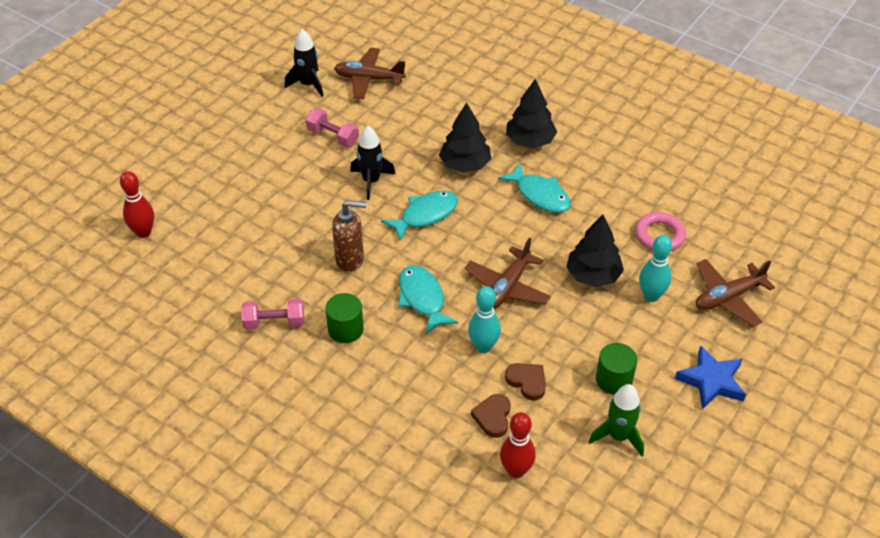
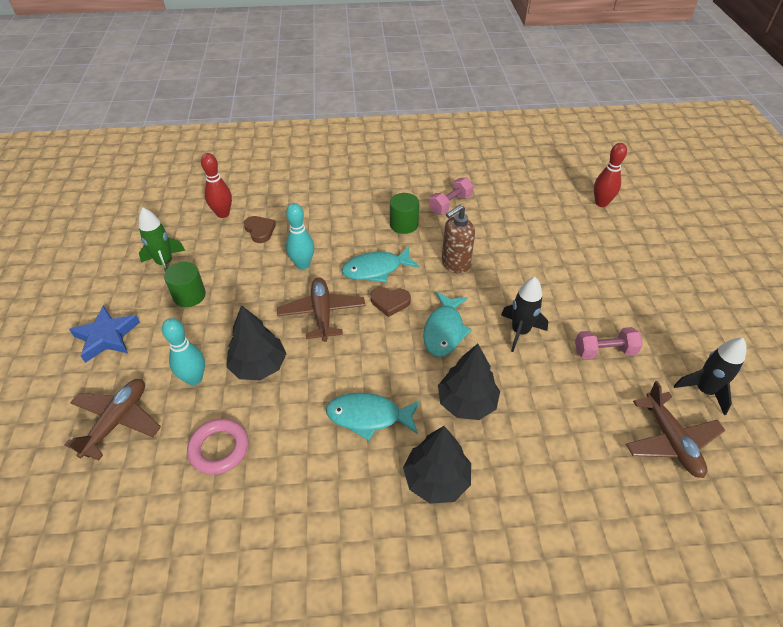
camera: 140 degrees right, 0 degrees up
(369, 79) = (670, 441): brown plane -> brown plane turned 105 degrees clockwise
(422, 298) = (376, 269): turquoise fish -> turquoise fish turned 135 degrees clockwise
(527, 382) = (253, 260): brown heart -> brown heart (390, 302)

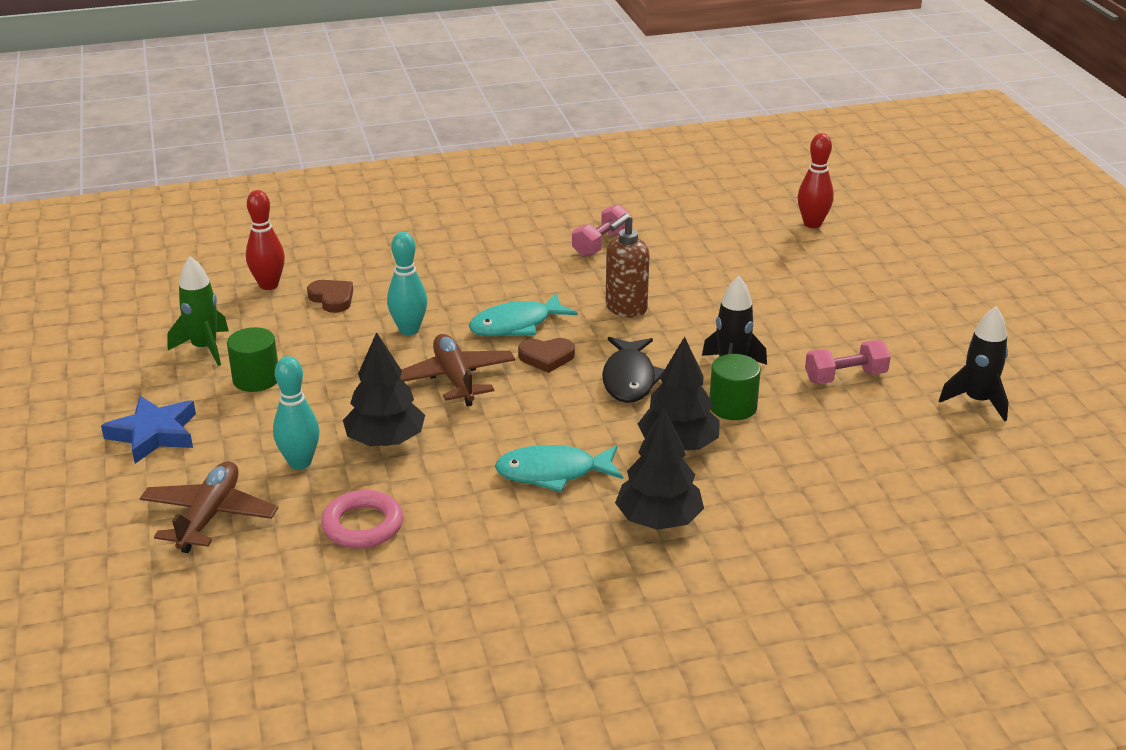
camera: 10 degrees left, 15 degrees down
(404, 224) = (540, 272): green cylinder -> green cylinder (733, 407)
(444, 331) = (629, 379): turquoise fish -> black fish
(670, 441) = (942, 452): brown plane -> none

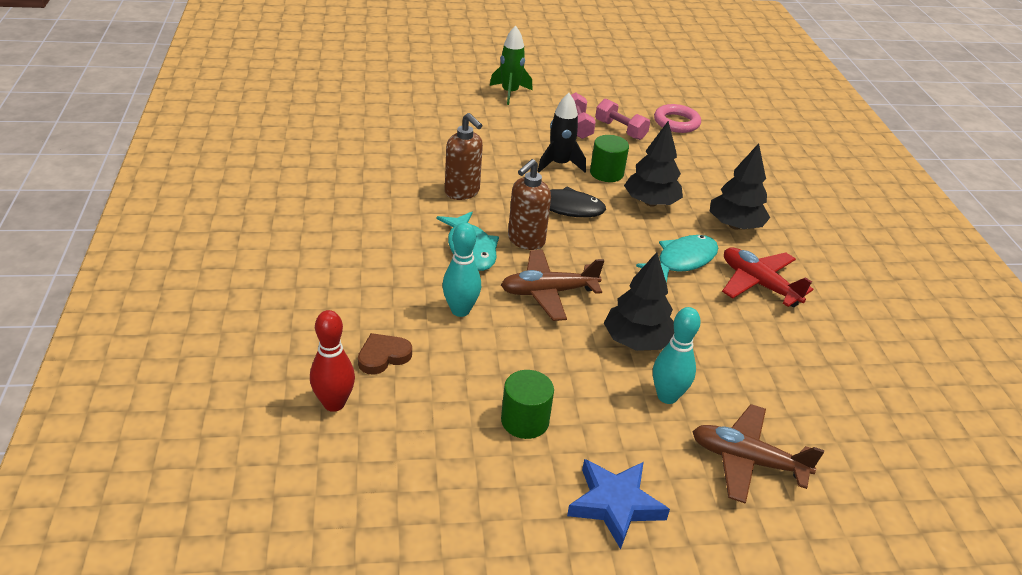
camera: 85 degrees left, 5 degrees up
(205, 348) = (455, 461): green rocket -> green rocket (510, 93)
(362, 525) = (752, 364): pink ring -> pink ring (676, 122)
(525, 537) = (758, 284): none -> red plane
(546, 357) = (525, 241): brown heart -> brown soap dispenser
(553, 473) = (682, 261): turquoise fish -> turquoise fish turned 135 degrees counterclockwise
(601, 244) = (350, 186): pink dumbbell -> pink dumbbell (620, 130)
(812, 224) = (366, 92): red bowling pin -> none
(977, 401) = (611, 93): black rocket -> none

